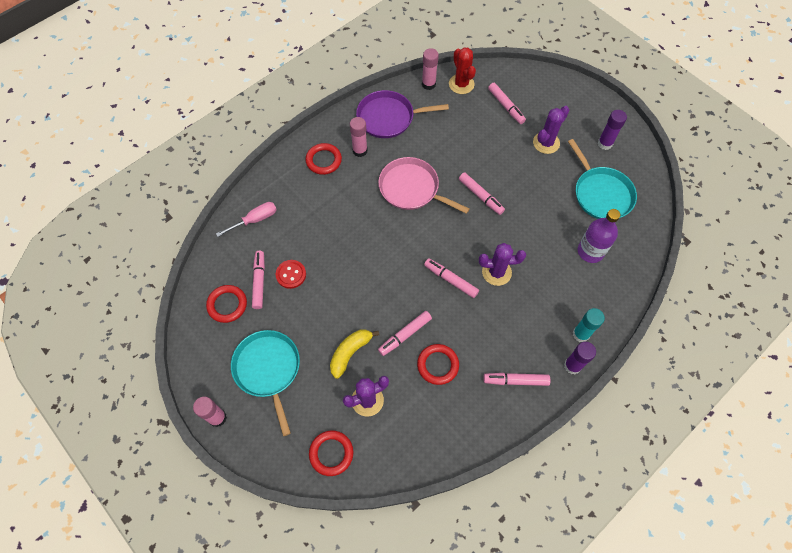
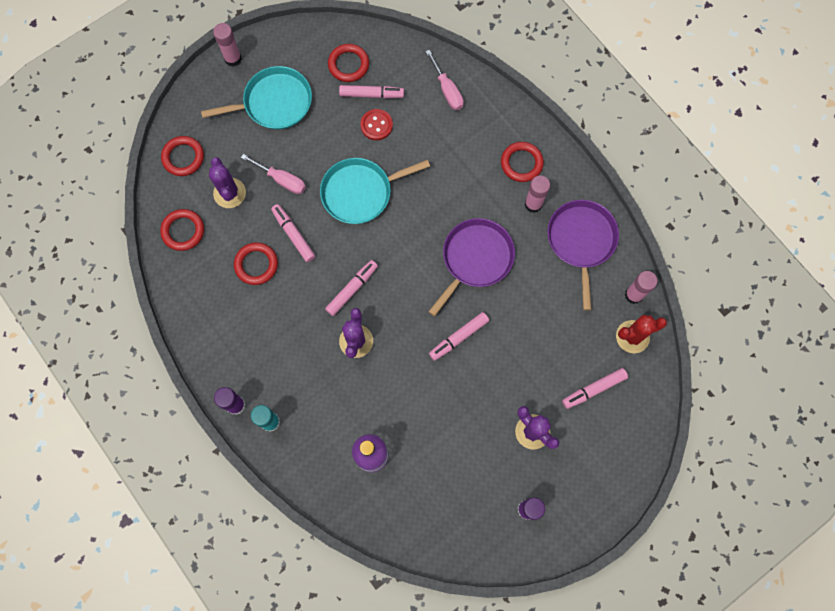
camera: 95 degrees right, 10 degrees up
(350, 352) = (281, 180): yellow banana -> pink screwdriver
(411, 441) = (183, 231): none -> red ring
(412, 188) = (475, 259): pink pan -> purple pan
(515, 380) = (228, 342): pink marker -> none
(601, 194) = (450, 487): turquoise pan -> turquoise pan (360, 192)

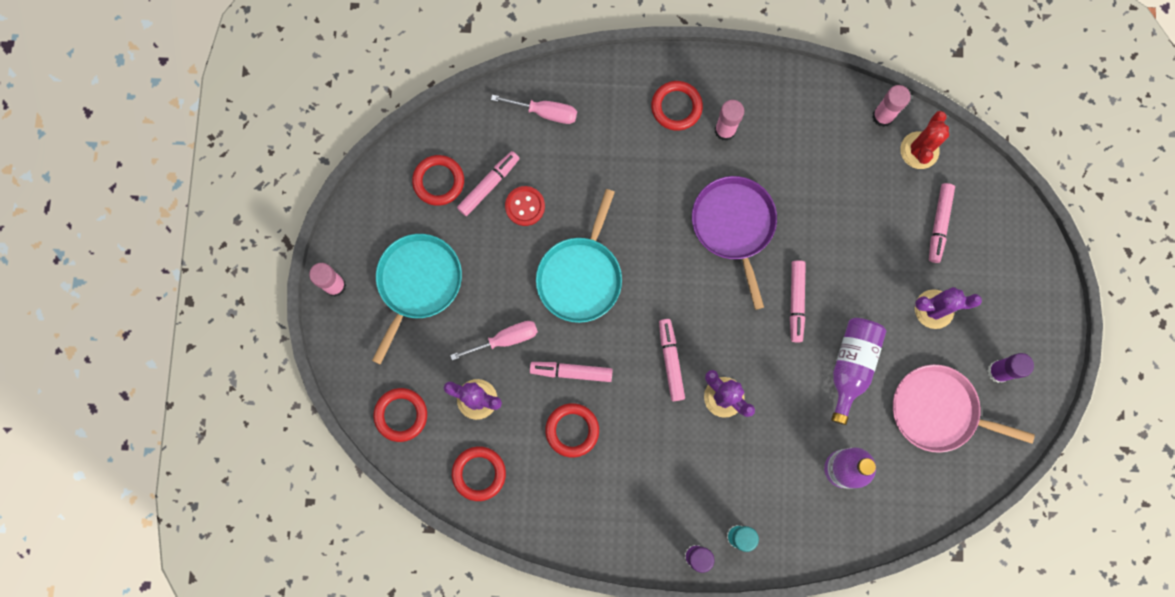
camera: 50 degrees left, 5 degrees up
(446, 407) = (851, 366): none -> purple bottle
(465, 489) = (938, 411): none -> pink pan
(581, 241) = (795, 118): purple pan -> none

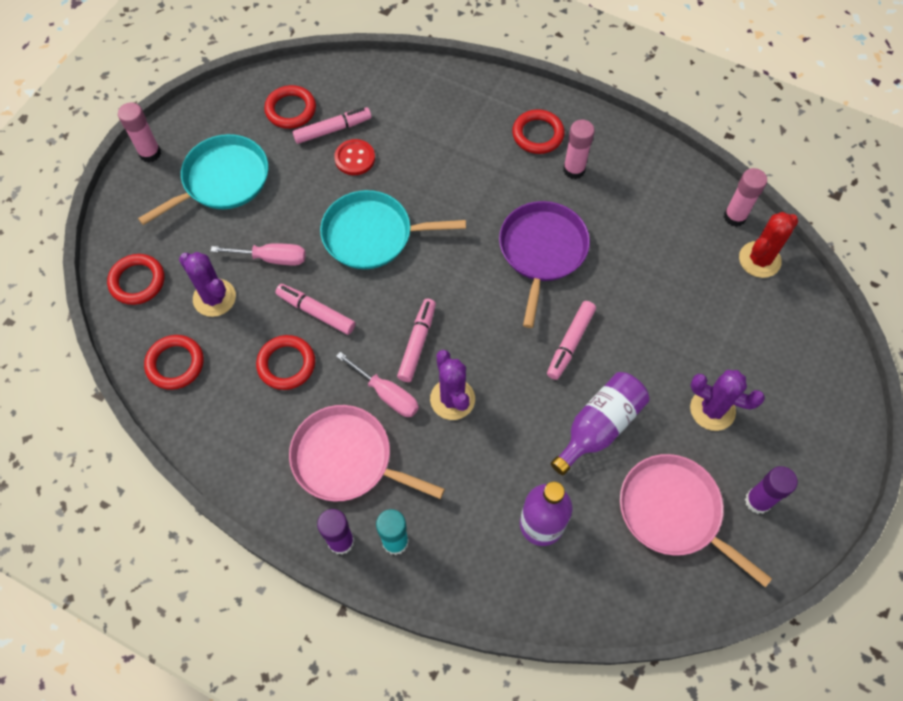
camera: 25 degrees right, 15 degrees down
(544, 112) = (415, 93): pink screwdriver -> pink screwdriver (386, 394)
(581, 276) = (372, 235): turquoise pan -> turquoise pan turned 45 degrees clockwise
(665, 487) = (347, 459): none -> pink pan
(939, 224) = (752, 333): pink marker -> none

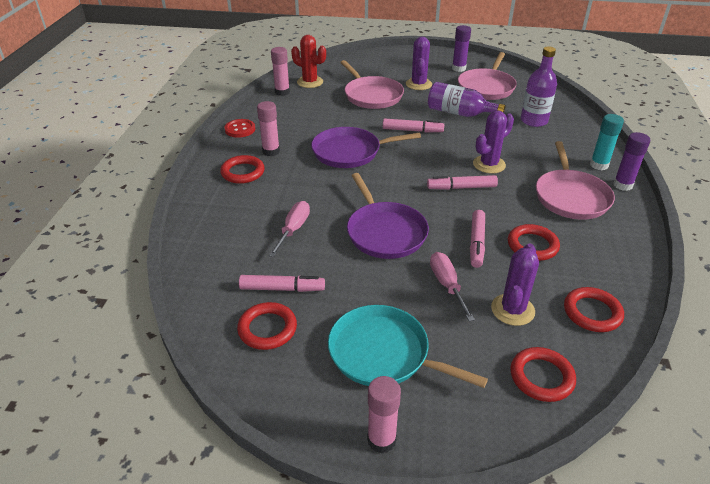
camera: 110 degrees left, 25 degrees down
(333, 130) = (282, 288): pink marker -> pink marker turned 135 degrees clockwise
(355, 158) = (310, 264): red button -> red button (240, 129)
(372, 235) = (385, 232): turquoise pan -> purple pan
(386, 394) = (510, 192): pink screwdriver -> pink screwdriver (293, 230)
(691, 328) = (372, 95): none -> pink pan

